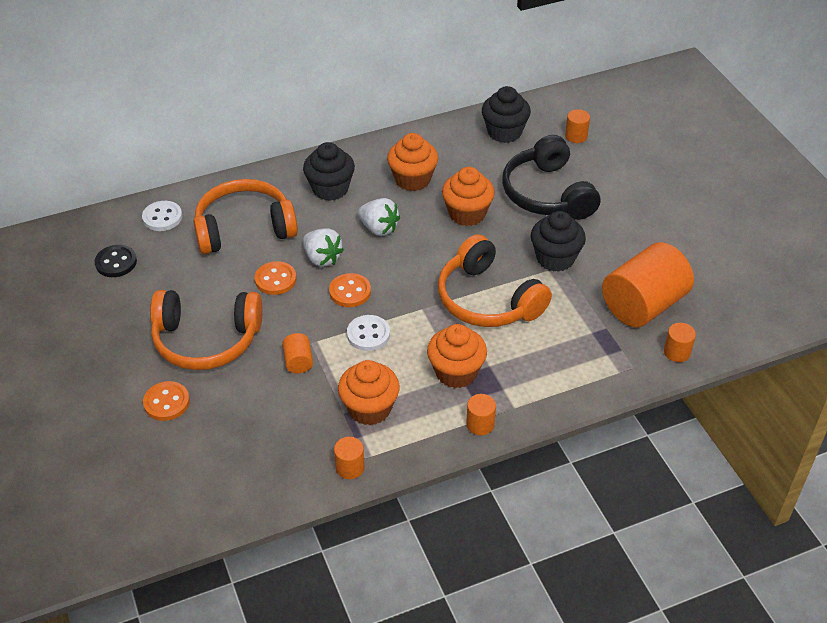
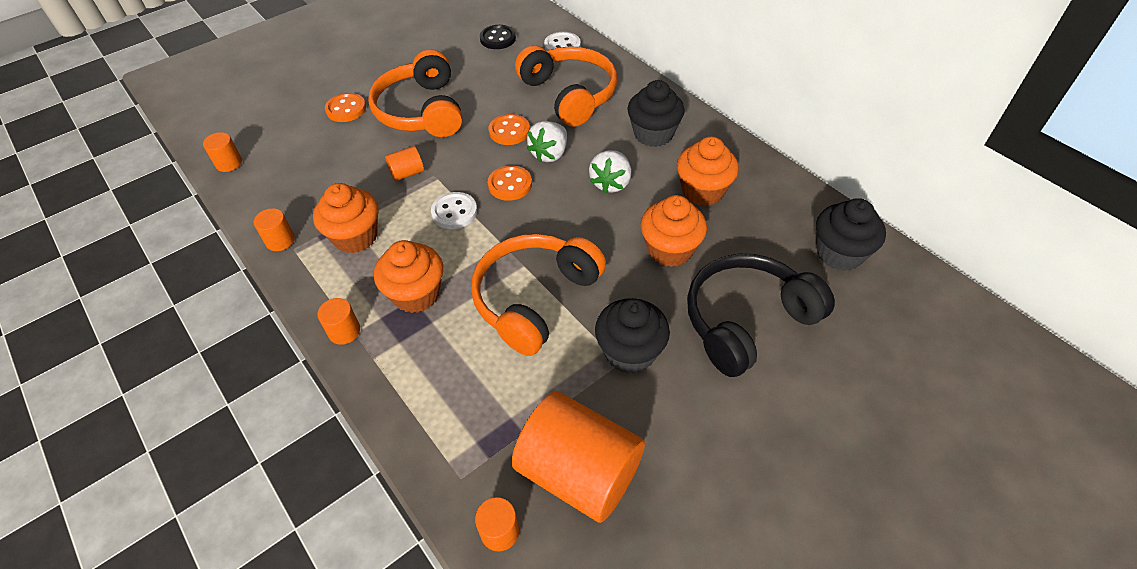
camera: 75 degrees right, 5 degrees up
(576, 136) = (884, 331): orange cylinder -> orange cylinder (229, 163)

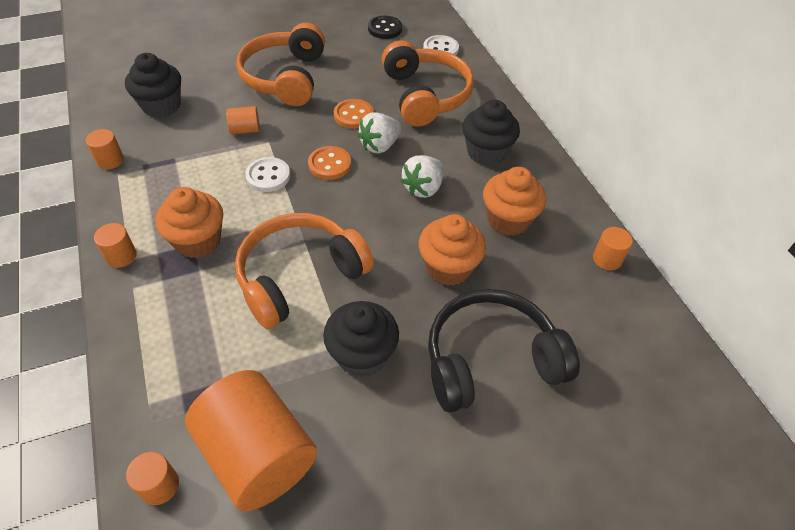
camera: 15 degrees right, 0 degrees up
(229, 163) = (104, 82): orange cylinder -> orange cylinder (607, 259)
(346, 109) = (222, 60): orange button -> none
(355, 237) = (173, 174): orange cupcake -> none
(839, 253) = (618, 321): black cupcake -> black cupcake (161, 106)

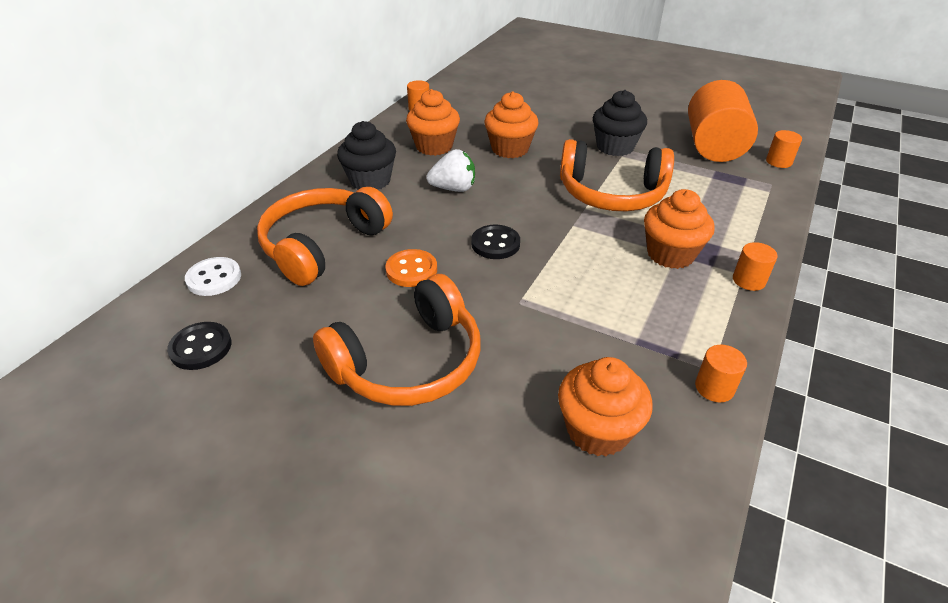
camera: 130 degrees left, 10 degrees down
(161, 106) = (597, 430): black cupcake -> orange cupcake
(245, 130) = (531, 325): orange cylinder -> none
(268, 176) = (559, 267): white button -> none
(329, 164) = (495, 244): orange button -> black button
(380, 146) = (434, 232): white strawberry -> none
(491, 360) = (548, 115): black headphones -> none

